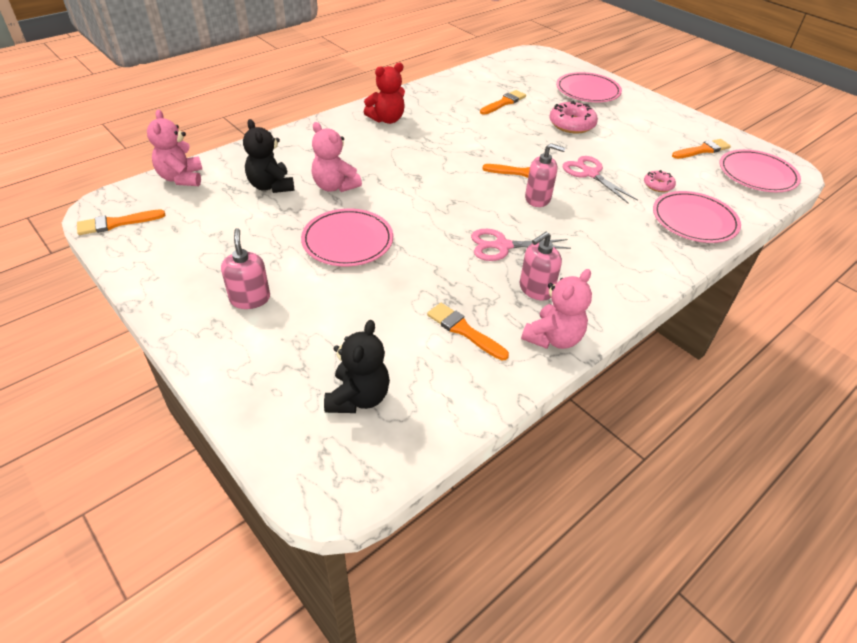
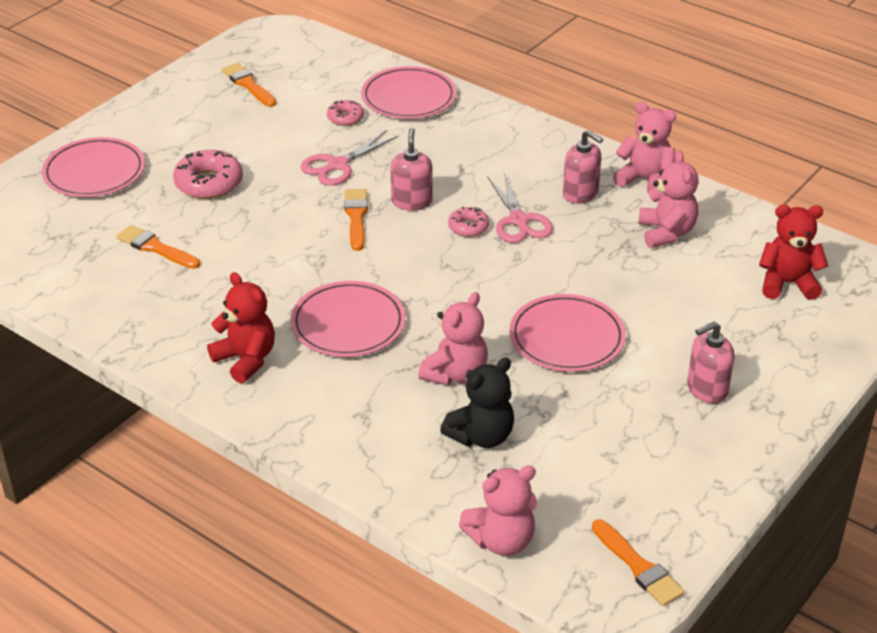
camera: 100 degrees left, 5 degrees down
(358, 397) = (787, 283): black teddy bear -> red teddy bear
(464, 330) = (666, 233): orange brush -> pink teddy bear
(499, 219) = (468, 227): none -> pink donut
(757, 174) = (294, 52): pink plate -> pink plate (348, 323)

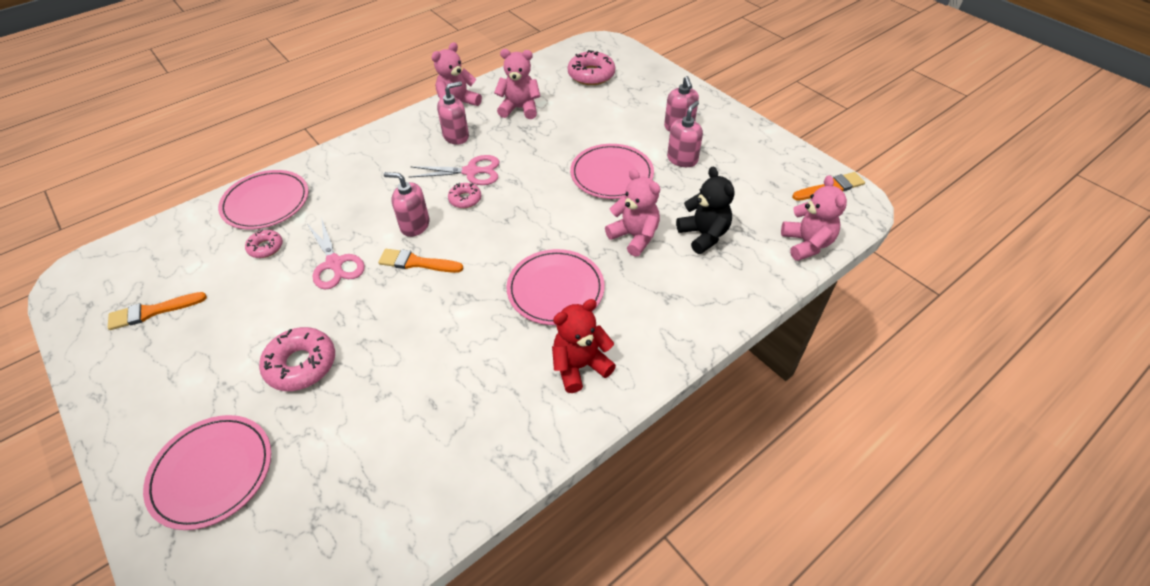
camera: 75 degrees left, 10 degrees up
(155, 248) = (384, 423): orange brush -> none
(631, 400) = (682, 159): none -> pink soap dispenser
(787, 283) = (591, 75): red teddy bear -> pink donut

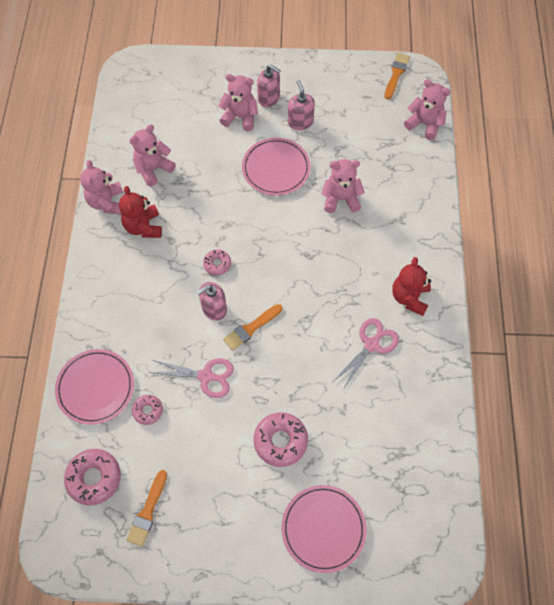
camera: 50 degrees left, 15 degrees up
(456, 136) = (143, 227): pink soap dispenser -> red teddy bear
(471, 172) = (192, 243): pink scissors -> pink scissors (371, 345)
(555, 289) = (344, 269): pink plate -> none
(591, 75) = (161, 100): pink donut -> pink donut (94, 478)
(635, 122) = (240, 117): none -> pink teddy bear
(703, 235) = (372, 165): black teddy bear -> none

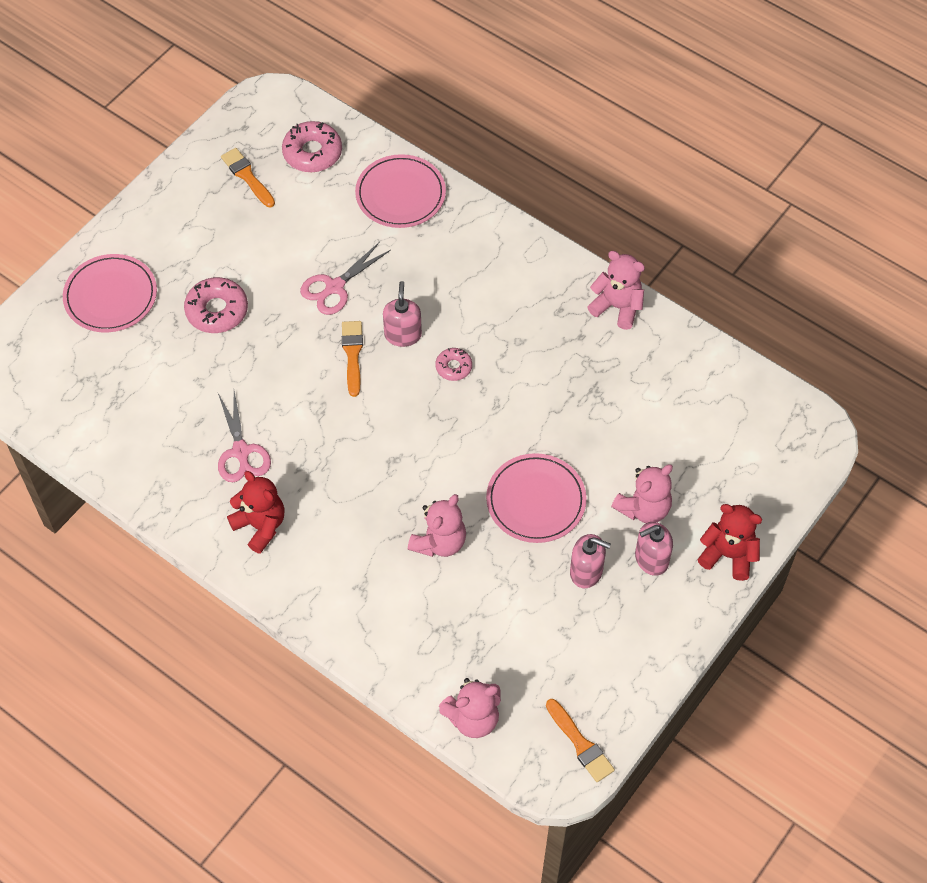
camera: 125 degrees right, 5 degrees down
(143, 227) = (557, 324): red teddy bear -> red teddy bear (728, 555)
(148, 411) = (341, 223): pink donut -> none
(153, 169) = (631, 374): pink teddy bear -> none

